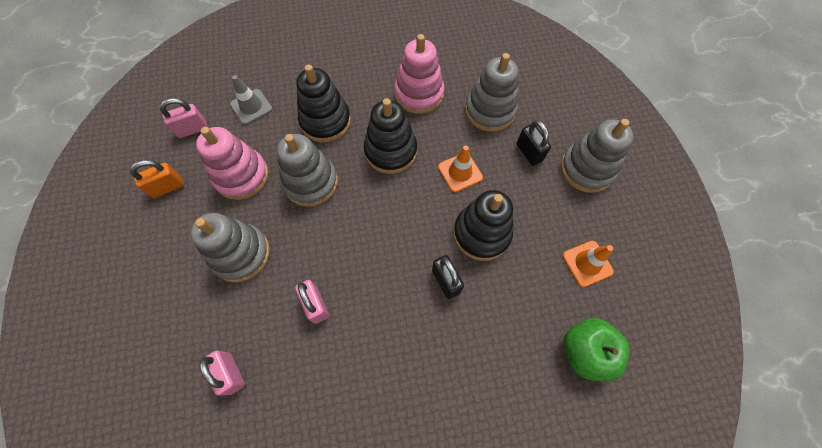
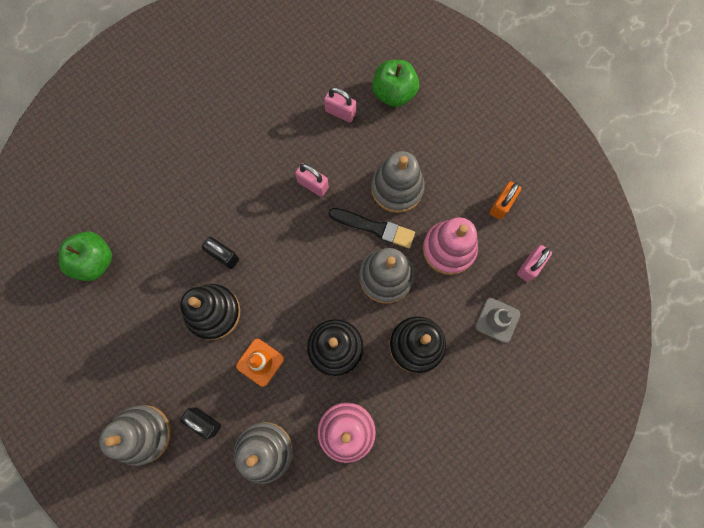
camera: 150 degrees right, 10 degrees up
(160, 361) = (394, 93): none -> green apple
(289, 229) = (374, 228): none -> black brush
(587, 263) = (113, 335): orange traffic cone -> none

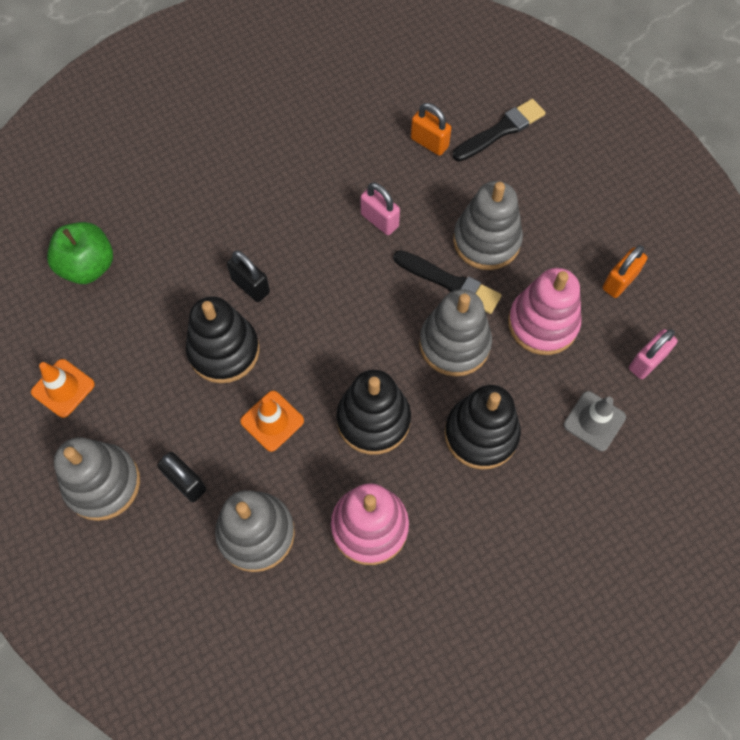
camera: 10 degrees right, 10 degrees down
(96, 364) = (63, 388): none -> orange traffic cone
(340, 112) = (429, 143): pink padlock -> orange padlock
(394, 93) = (500, 130): green apple -> black brush

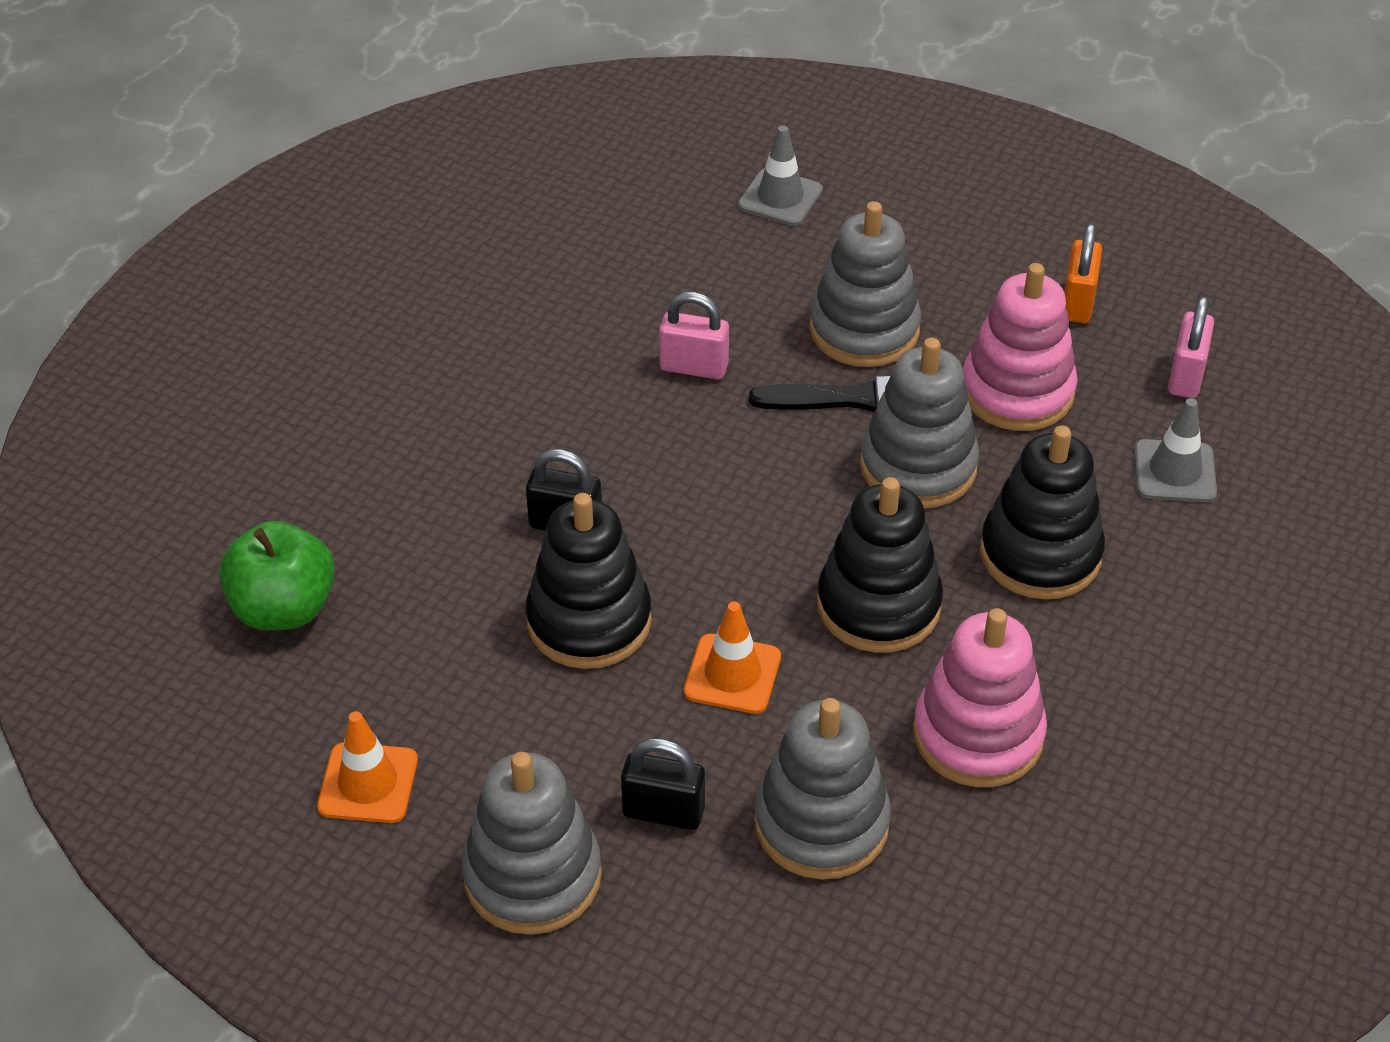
camera: 30 degrees left, 20 degrees down
(429, 143) = (691, 249): orange padlock -> none
(500, 130) = (780, 198): black brush -> grey traffic cone

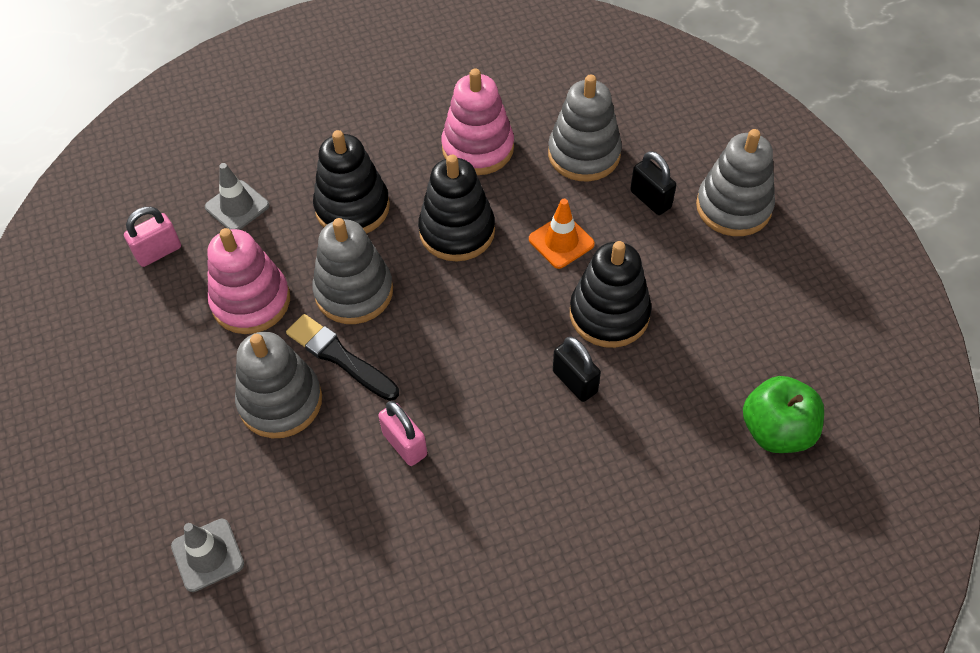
camera: 140 degrees left, 10 degrees up
(368, 783) = (787, 296): orange traffic cone -> none
(1077, 303) = (146, 335): orange padlock -> none

